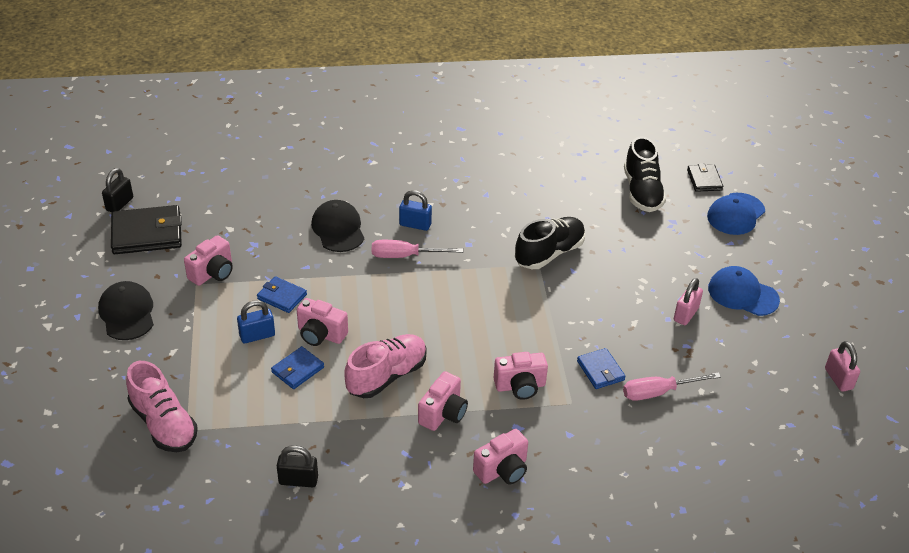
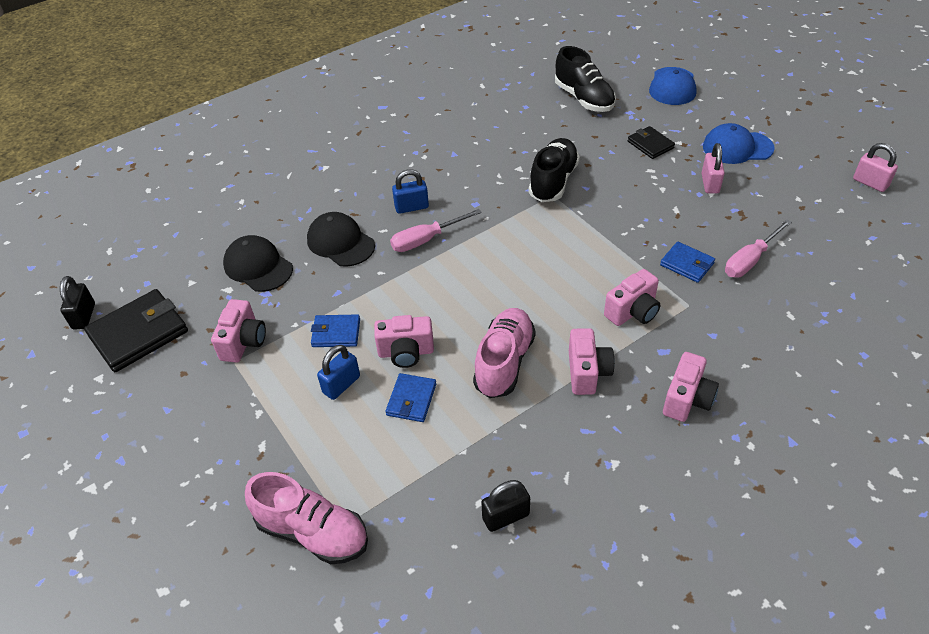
camera: 25 degrees left, 5 degrees up
(127, 313) = (178, 429): black cap -> black cap (258, 266)
(704, 180) = (624, 70): black wallet -> black wallet (650, 145)

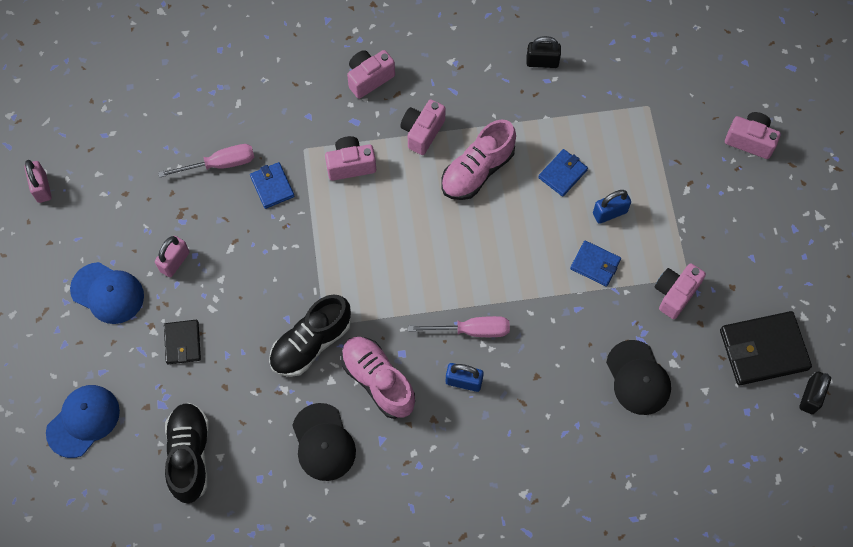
camera: 155 degrees left, 20 degrees up
(312, 532) = (671, 110): pink shoe -> pink shoe (378, 381)
(340, 242) = (551, 369): black cap -> black cap (323, 442)
(406, 352) = (547, 217): pink camera -> pink camera (750, 140)

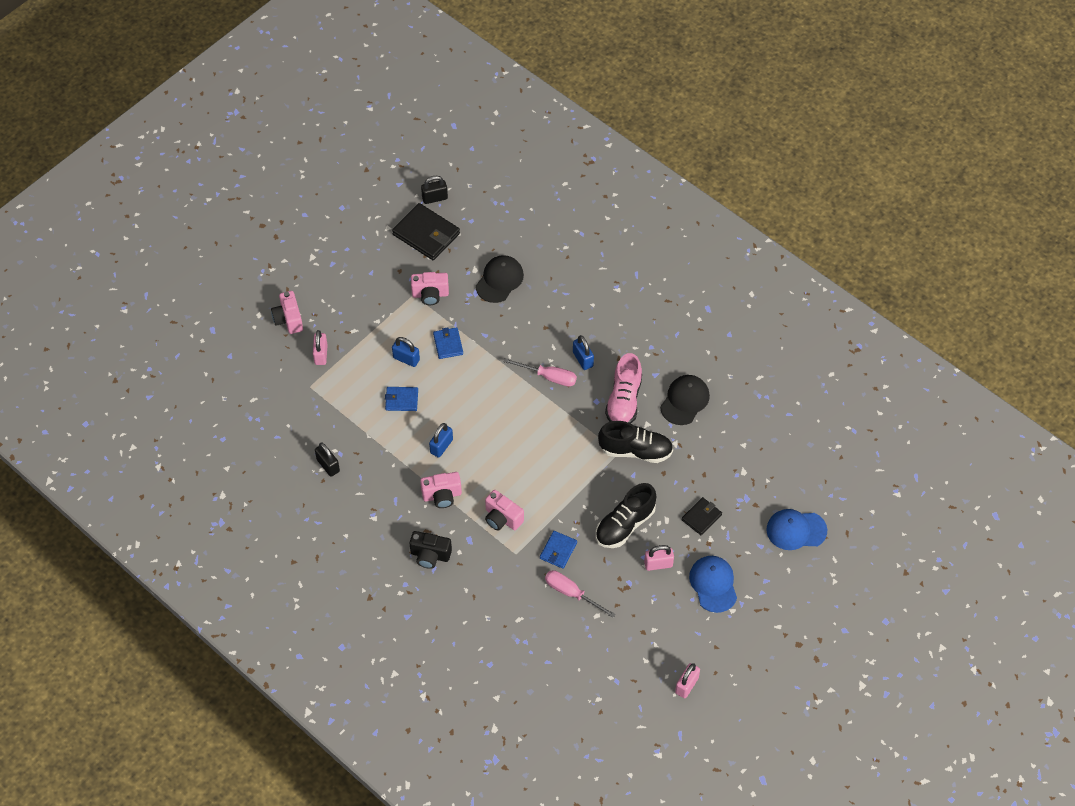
camera: 130 degrees left, 10 degrees down
(190, 455) = (758, 460): black shoe -> black shoe (625, 525)
(369, 78) = (430, 555): pink camera -> black camera
(471, 330) = (549, 377): pink screwdriver -> pink screwdriver turned 150 degrees clockwise
(477, 171) = (441, 446): pink shoe -> blue padlock
(680, 140) = (321, 354): none -> pink padlock

